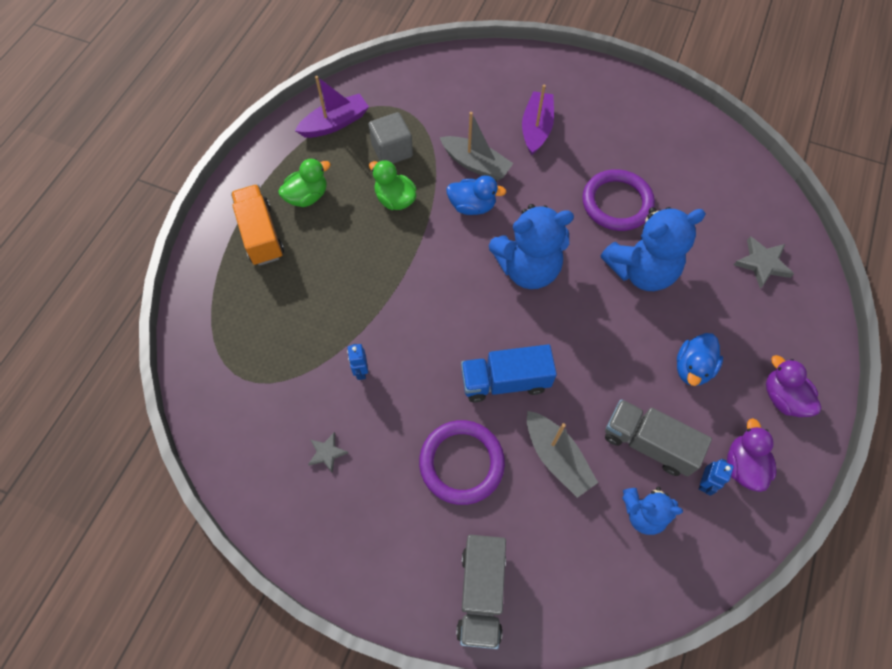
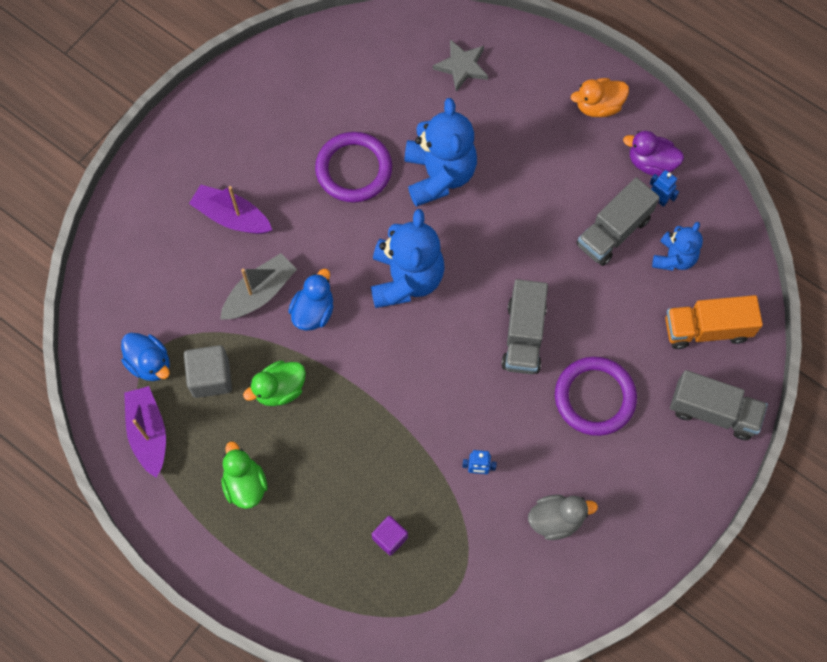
camera: 75 degrees left, 5 degrees up
(261, 234) = (281, 545): orange truck -> orange truck (706, 329)
(282, 313) = (390, 538): none -> purple cube
(327, 453) = (556, 520): grey star -> grey duck
(505, 381) = (523, 336): blue truck -> grey truck
(557, 457) = (608, 313): grey boat -> none
(692, 368) = (552, 168): blue duck -> blue duck (150, 363)
(783, 397) = (598, 106): purple duck -> orange duck

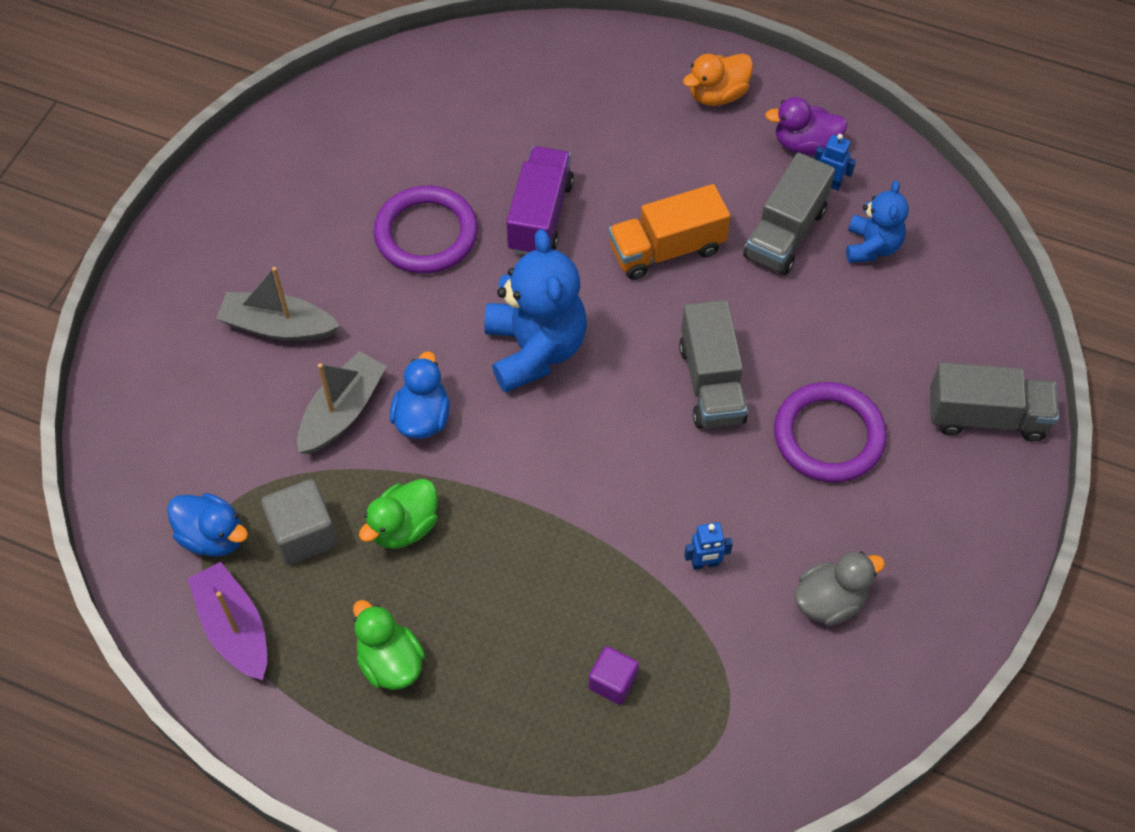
camera: 15 degrees left, 10 degrees down
(231, 217) = (278, 326): purple boat -> grey boat
(439, 175) = (540, 216): blue teddy bear -> purple truck
(461, 66) = (530, 86): grey star -> none
(706, 329) = (942, 320): orange truck -> orange truck (666, 249)

